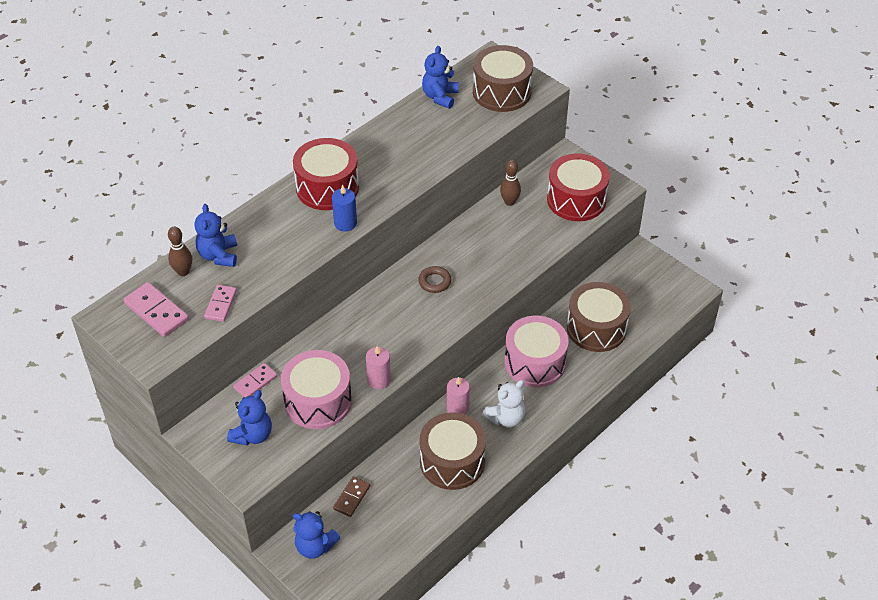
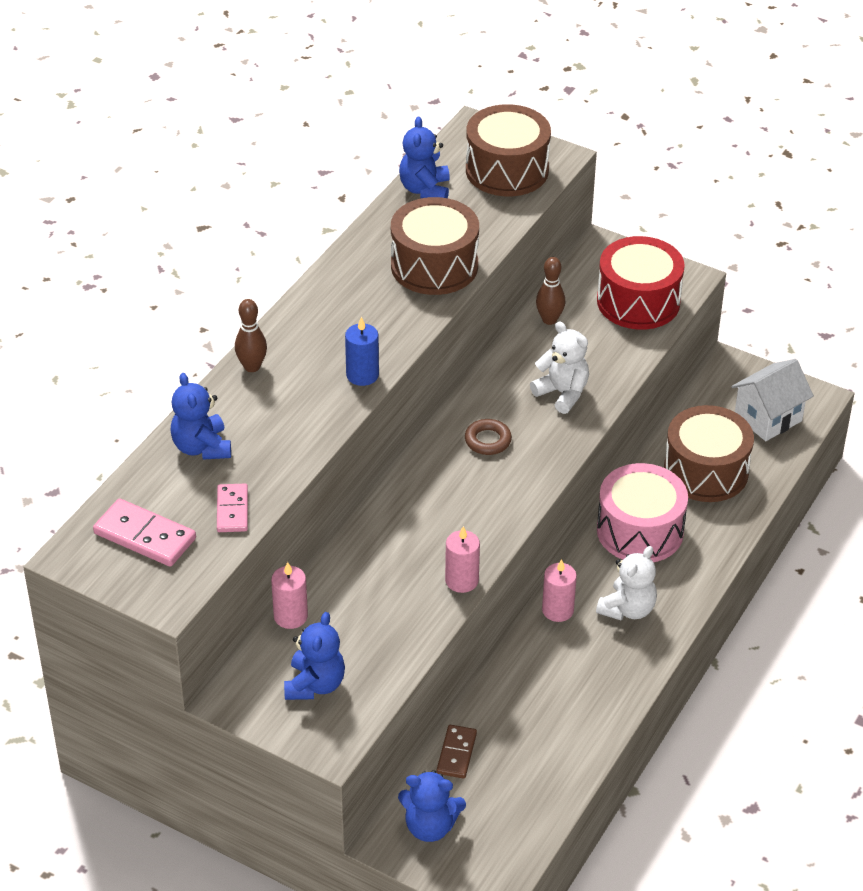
camera: 15 degrees left, 5 degrees down
(183, 272) = (160, 478): brown bowling pin -> brown bowling pin (252, 367)
(255, 382) = (290, 616): pink domino -> pink candle
(318, 401) = (388, 624): pink drum -> none
(327, 187) = (317, 333): red drum -> none
(452, 461) = (576, 679): brown drum -> brown drum (434, 266)
(498, 257) = (562, 393): none -> white teddy bear
(654, 297) = (768, 418): none -> white house

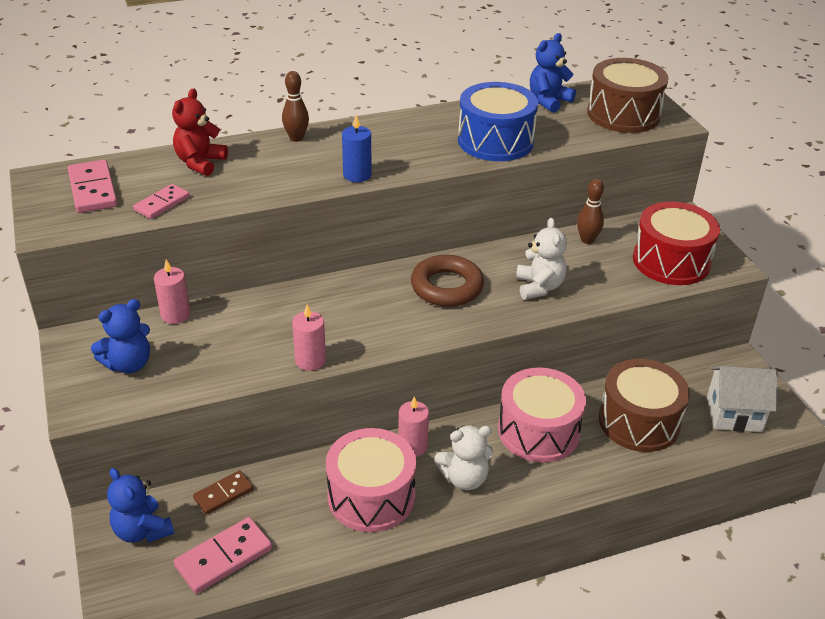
camera: 40 degrees right, 5 degrees down
(202, 447) = (200, 163): blue teddy bear -> red teddy bear
(434, 266) = (495, 141): brown drum -> blue drum
(488, 440) = (447, 287): brown ring -> brown ring, size x1.74
(521, 798) = (223, 557): none -> pink domino
(574, 673) = (371, 496): none -> pink drum

